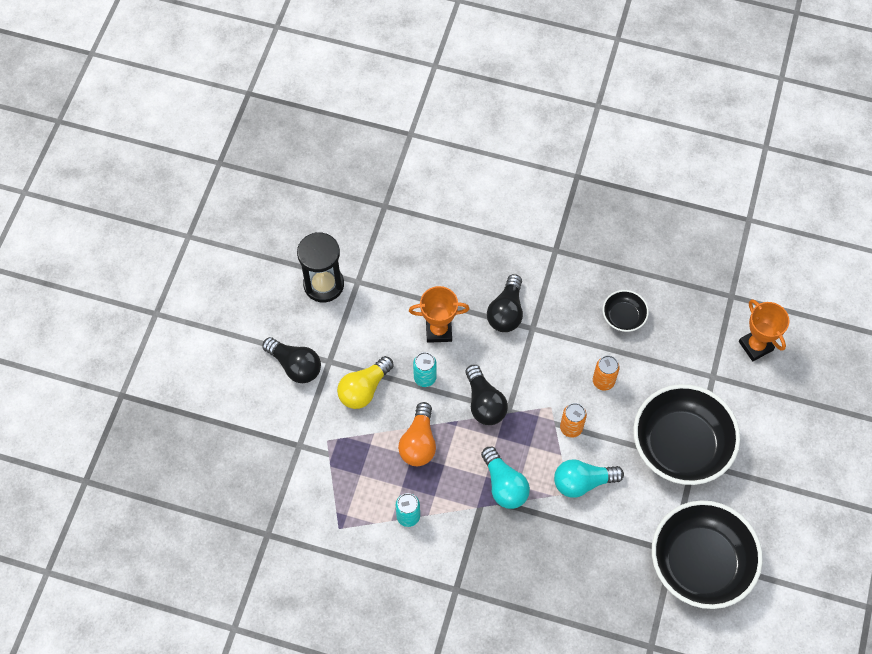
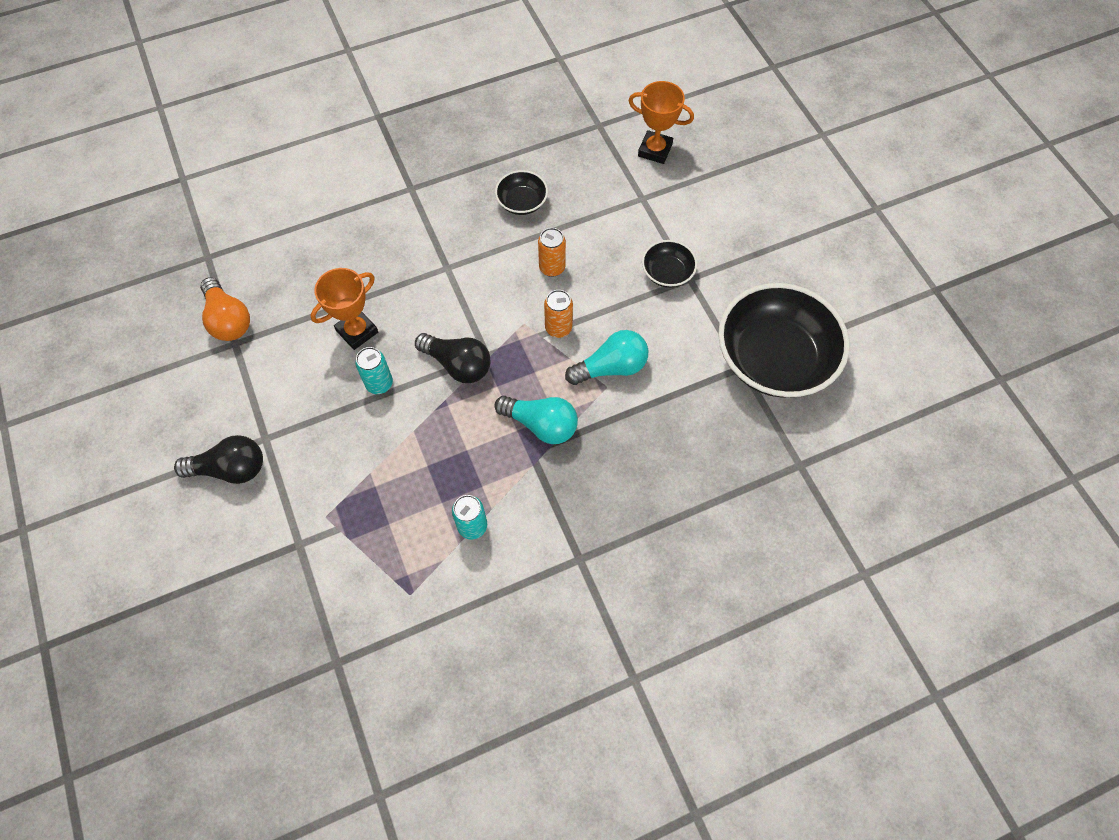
camera: 40 degrees left, 0 degrees up
(323, 284) = (199, 370): black hourglass -> none
(364, 389) = (325, 438): yellow light bulb -> none
(419, 442) = (424, 448): orange light bulb -> orange light bulb (228, 319)
(506, 312) = (410, 270): black light bulb -> none
(582, 482) = (611, 367): turquoise light bulb -> turquoise light bulb turned 150 degrees counterclockwise
(681, 445) = (667, 273): black bowl -> black bowl, size x0.46

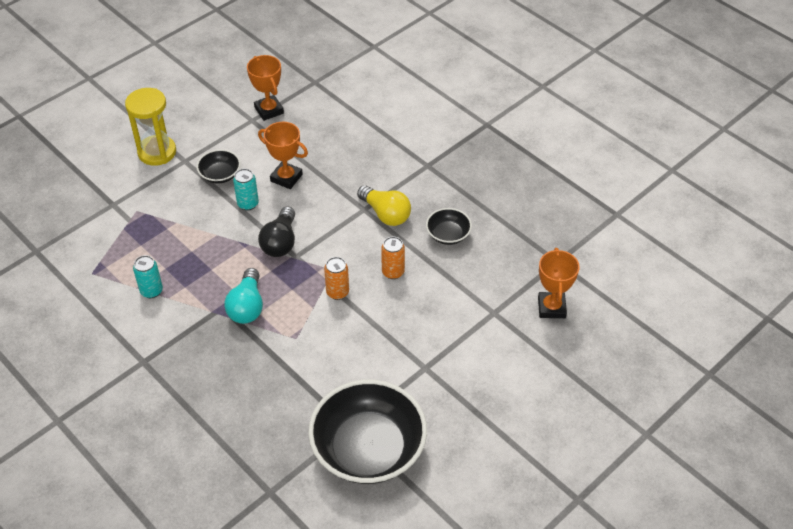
camera: 70 degrees right, 15 degrees down
(228, 319) = (269, 110): orange light bulb -> orange trophy
(230, 468) = (157, 152): black light bulb -> yellow hourglass
(464, 249) = (385, 214): none -> yellow light bulb
(611, 367) = (314, 336): turquoise light bulb -> none
(667, 273) = (423, 350): black bowl -> black bowl (220, 175)

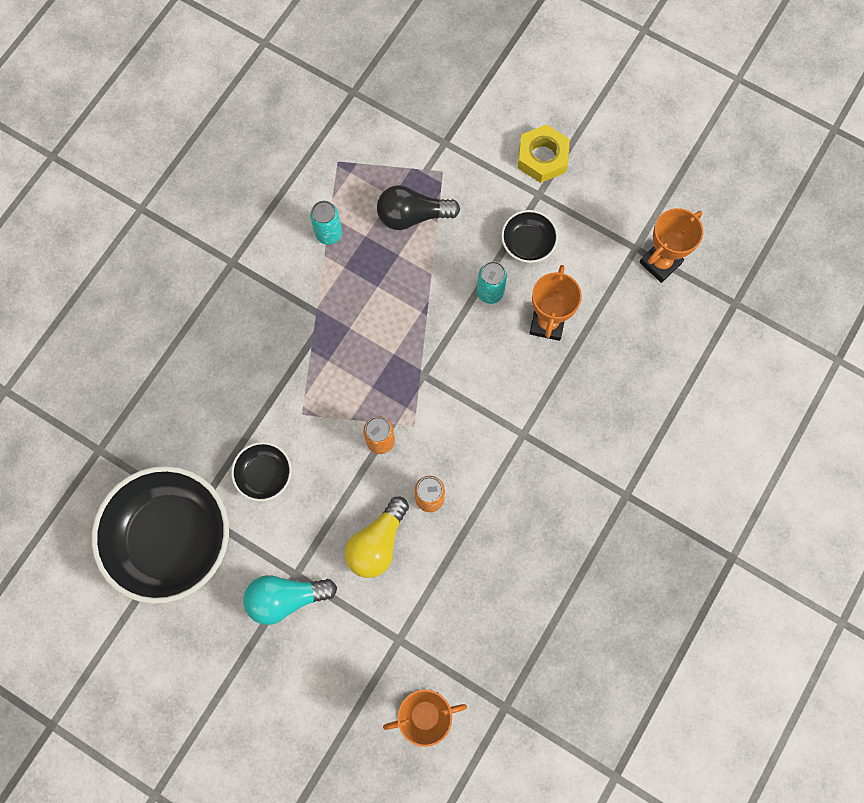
camera: 75 degrees right, 25 degrees up
(157, 152) = (542, 157): yellow hourglass -> yellow nut
(247, 306) = (333, 345): turquoise light bulb -> turquoise light bulb (286, 598)
(280, 242) = (440, 350): black light bulb -> black light bulb (412, 216)
(385, 214) = (523, 463): yellow light bulb -> yellow light bulb (377, 543)
(448, 235) = (510, 552): black bowl -> black bowl (264, 475)

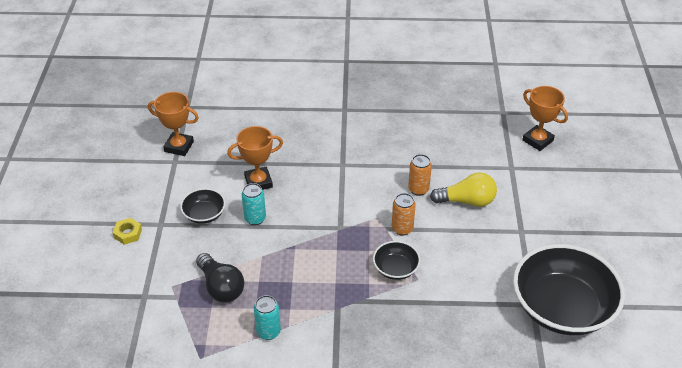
camera: 120 degrees left, 30 degrees down
(264, 475) = (475, 278): black bowl -> black bowl (395, 268)
(286, 598) = (539, 228): turquoise light bulb -> none
(542, 157) = (128, 233): yellow nut -> yellow nut, size x0.62

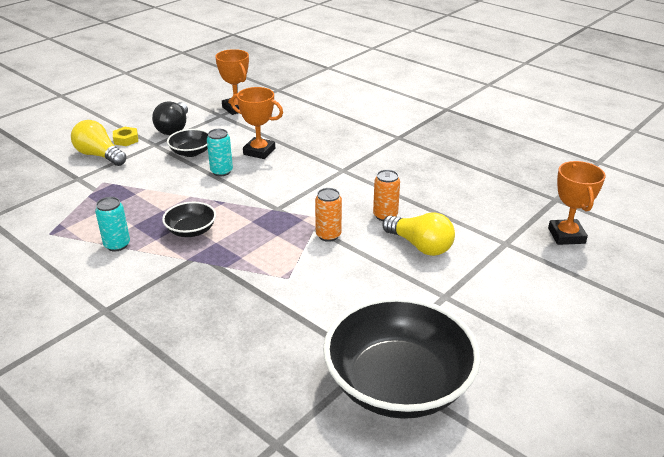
camera: 40 degrees right, 10 degrees down
(129, 263) = (99, 155): none -> yellow light bulb
(221, 287) = (132, 199): black light bulb -> black light bulb (174, 128)
(395, 268) = (279, 259): black bowl -> black bowl (191, 230)

